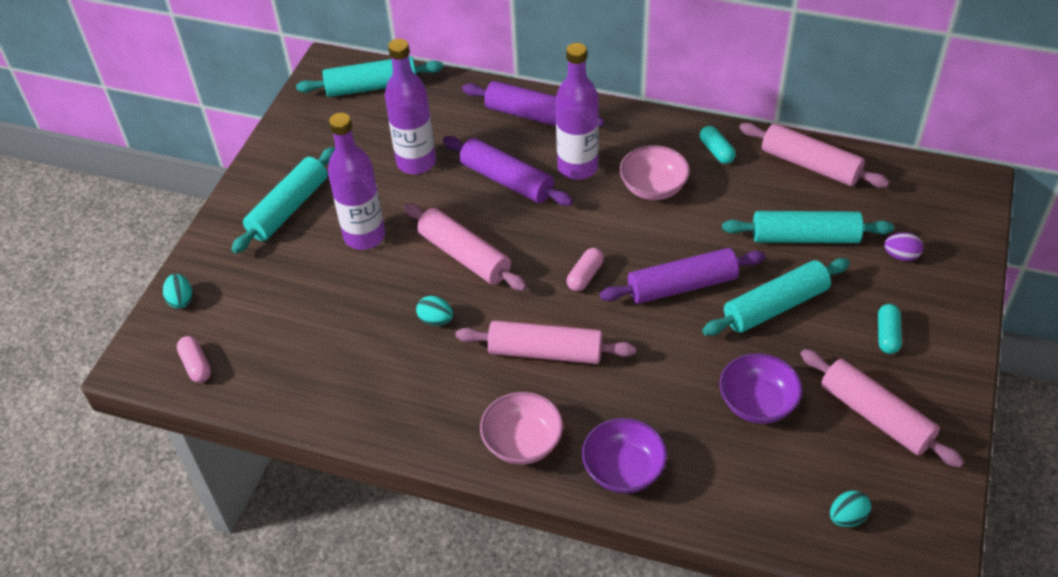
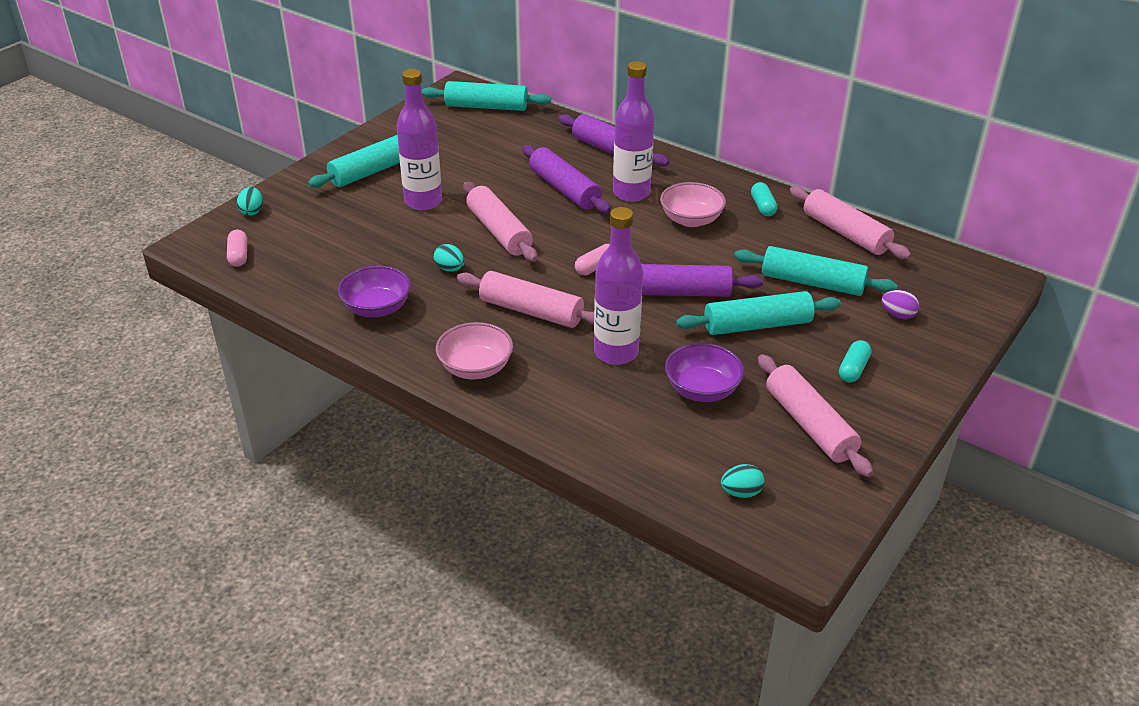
camera: 15 degrees right, 10 degrees down
(416, 162) = (494, 162): purple bottle -> purple bottle (616, 352)
(623, 470) = (553, 408): purple bowl -> purple bowl (377, 308)

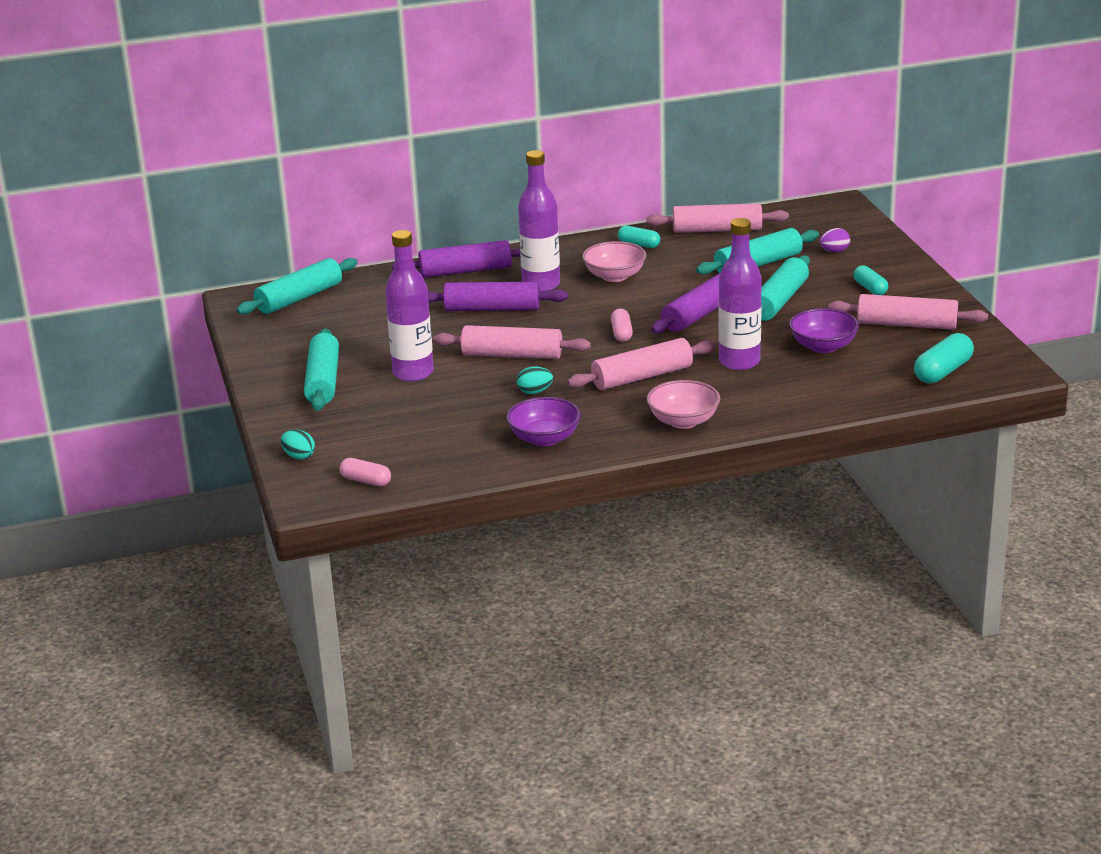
camera: 50 degrees left, 10 degrees down
(741, 492) = (943, 371): turquoise egg -> turquoise capsule

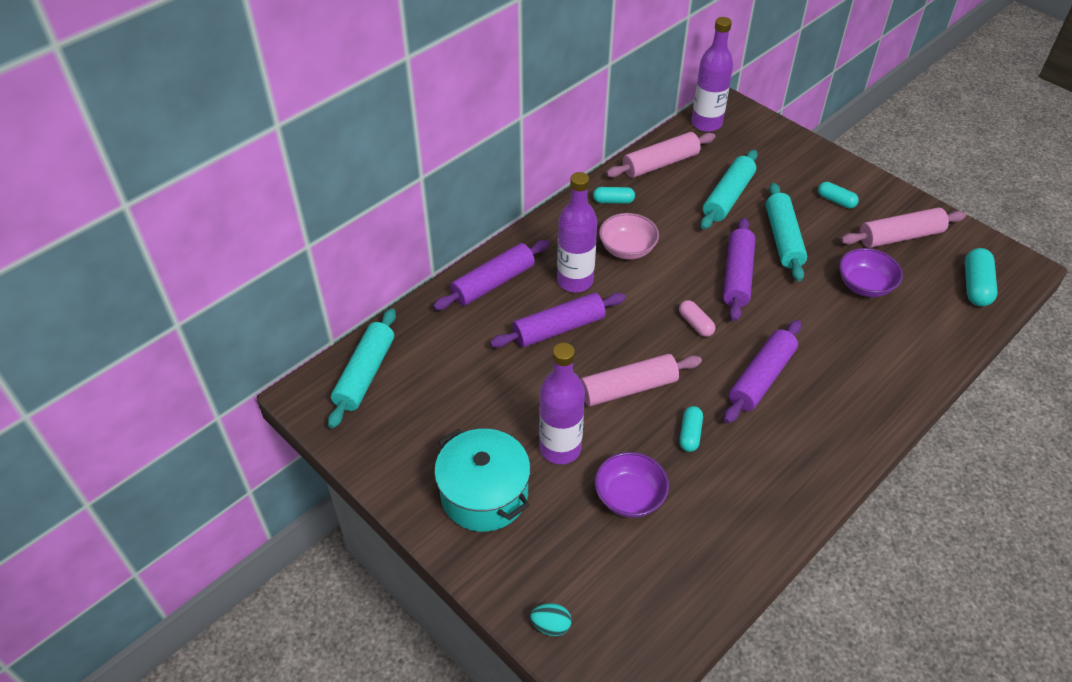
camera: 30 degrees left, 20 degrees up
(323, 381) = (484, 494): turquoise rolling pin -> turquoise pot
(366, 481) = (646, 637): pink capsule -> none
(535, 392) = (690, 434): turquoise egg -> turquoise capsule
(544, 439) = (753, 500): purple bowl -> purple bowl (629, 497)
(642, 377) = (761, 378): pink rolling pin -> purple rolling pin
(683, 421) = (844, 427): pink bowl -> none
(739, 362) = (820, 329): purple bottle -> purple bottle (706, 123)
(834, 251) = (771, 163): purple egg -> none

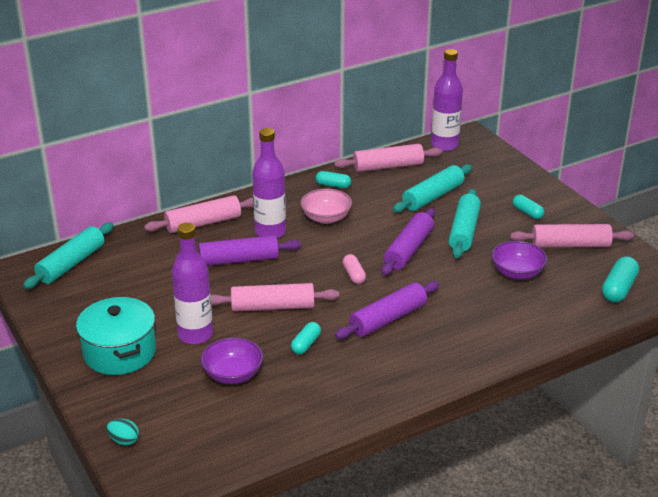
camera: 15 degrees right, 15 degrees down
(493, 283) = (203, 223): purple rolling pin -> pink rolling pin

